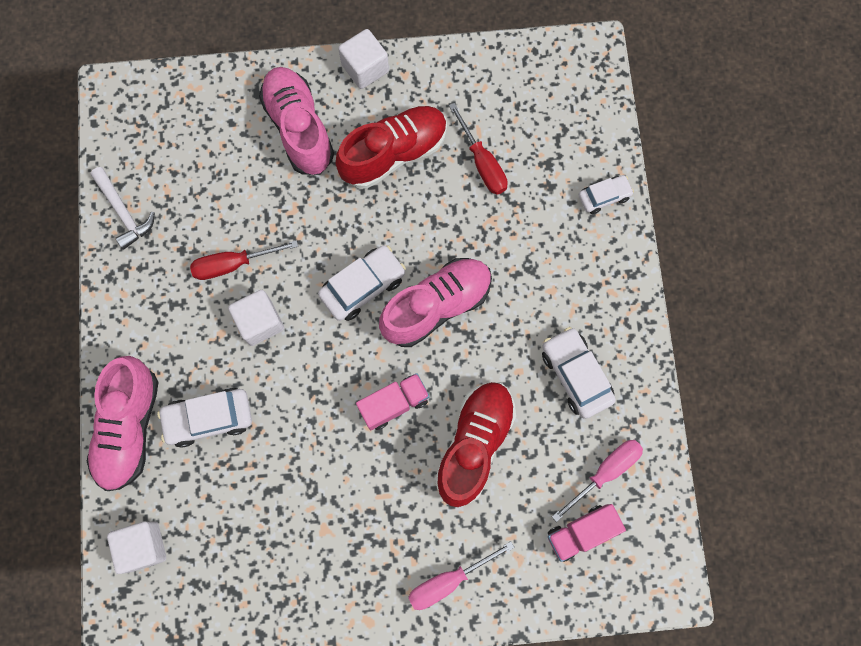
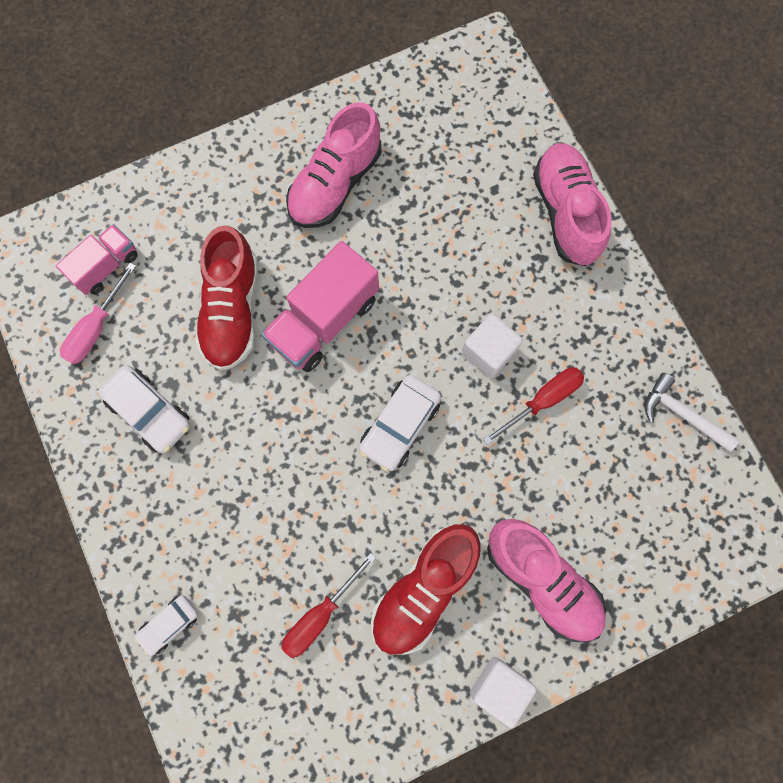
camera: 160 degrees right, 0 degrees up
(143, 546) = (502, 122): white cube -> none
(209, 418) = (496, 246): white car -> none
(394, 404) = (324, 320): pink truck -> pink truck, size x1.66
(436, 306) = (315, 432): pink shoe -> pink shoe (335, 184)
(448, 580) = (218, 185): pink screwdriver -> none
(482, 163) = (320, 615): red screwdriver -> red screwdriver turned 90 degrees counterclockwise

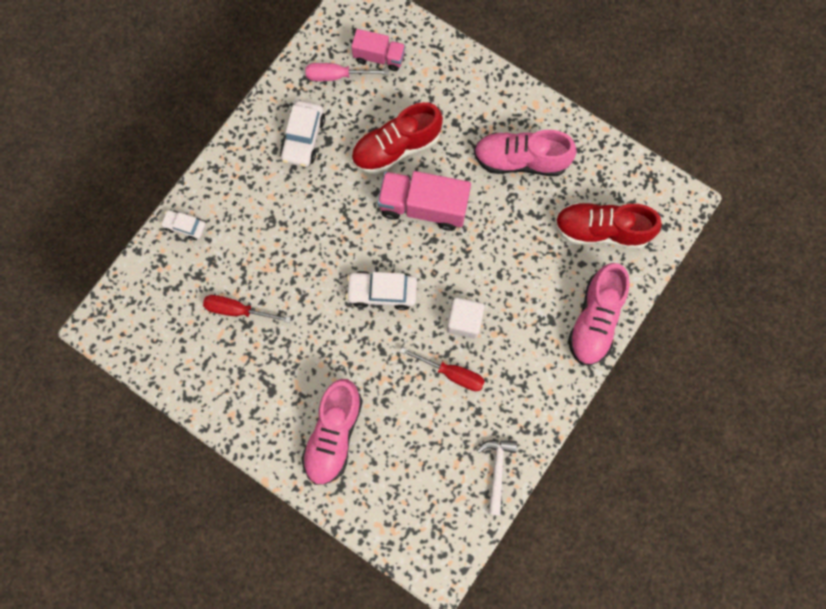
camera: 60 degrees right, 0 degrees up
(424, 589) = (287, 364): red shoe -> red shoe (601, 230)
(499, 687) = (253, 442): white cube -> none
(566, 212) = (595, 320): pink shoe -> pink shoe turned 150 degrees clockwise

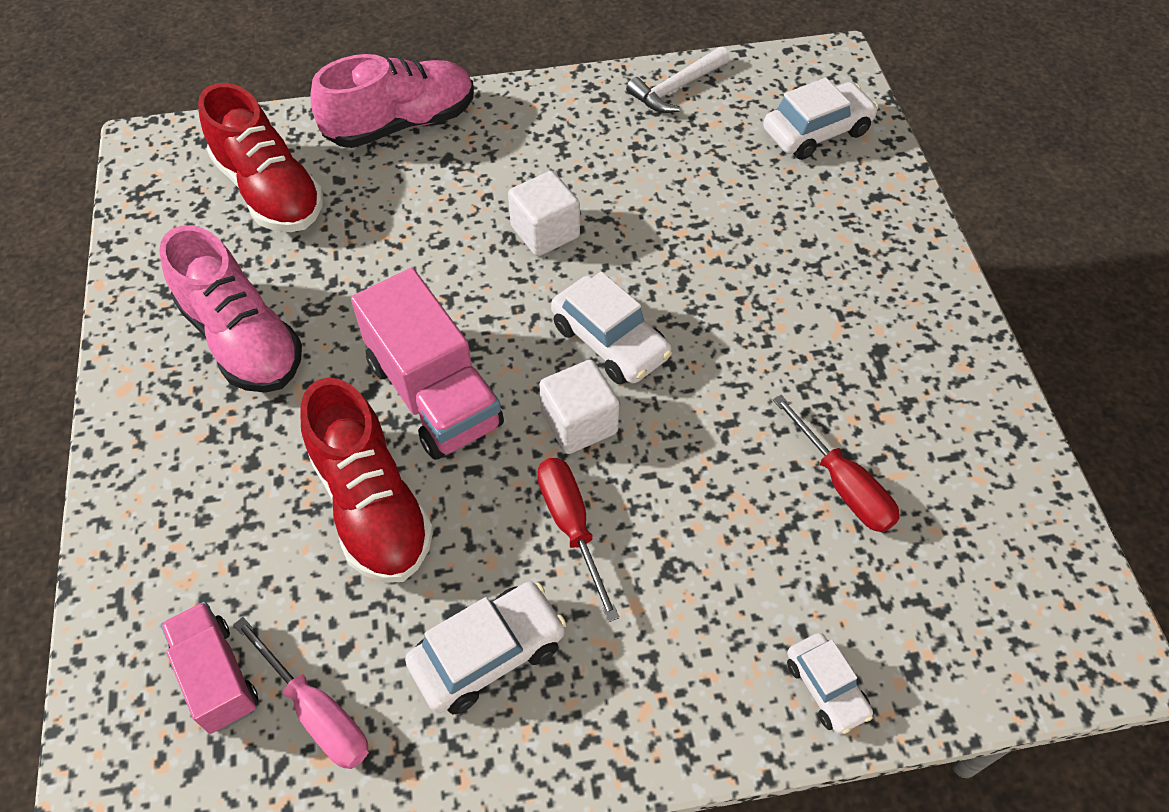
camera: 135 degrees left, 20 degrees down
(334, 434) = (837, 246): pink shoe -> none
(357, 245) = (579, 423): none -> white cube
(396, 148) = (371, 505): red shoe -> red shoe turned 45 degrees clockwise
(403, 506) = (817, 131): none -> white car
(452, 373) = (623, 197): red screwdriver -> red screwdriver (571, 526)

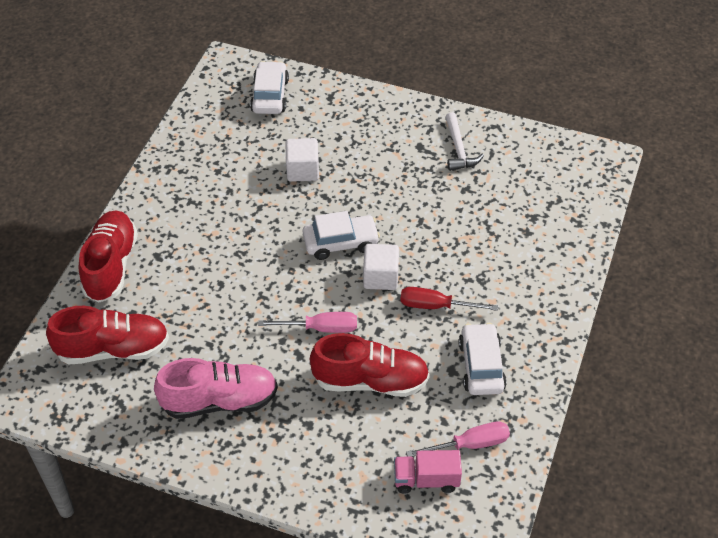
camera: 60 degrees left, 5 degrees down
(401, 124) = (111, 266): pink shoe -> red shoe
(434, 394) = (321, 328): pink truck -> pink screwdriver
(545, 232) = (248, 236): white cube -> white cube (302, 170)
(676, 88) = (190, 134): white hammer -> white hammer (458, 149)
(826, 688) = (569, 254): white car -> none
(843, 484) = (480, 198): red screwdriver -> none

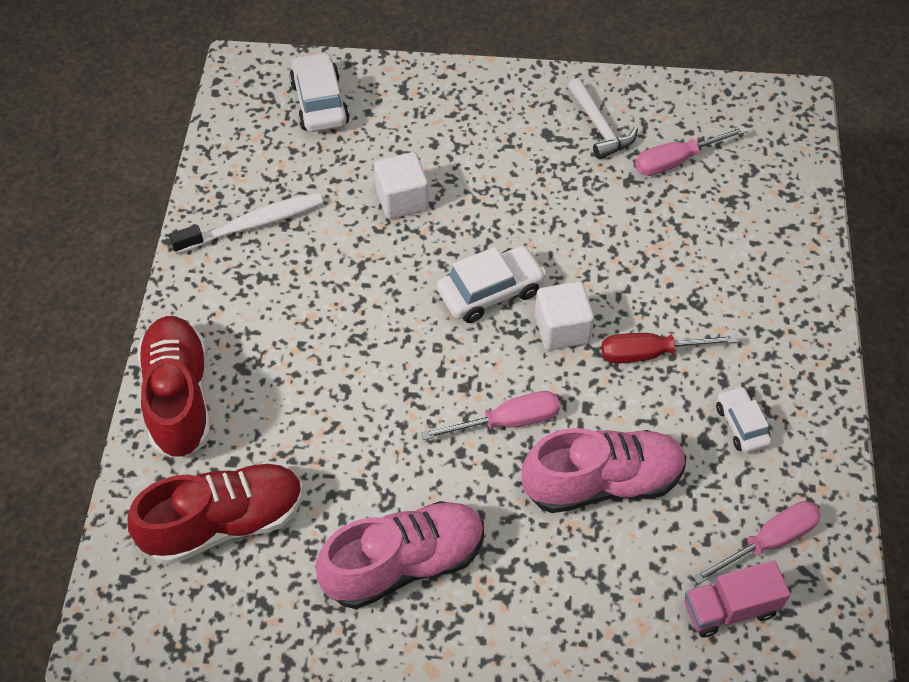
camera: 15 degrees left, 5 degrees up
(197, 166) = (253, 224): none -> white toothbrush
(370, 381) = (602, 482): red shoe -> pink shoe
(481, 366) = (741, 425): white car -> white car, size x0.62
(504, 183) = (676, 161): none -> pink screwdriver

